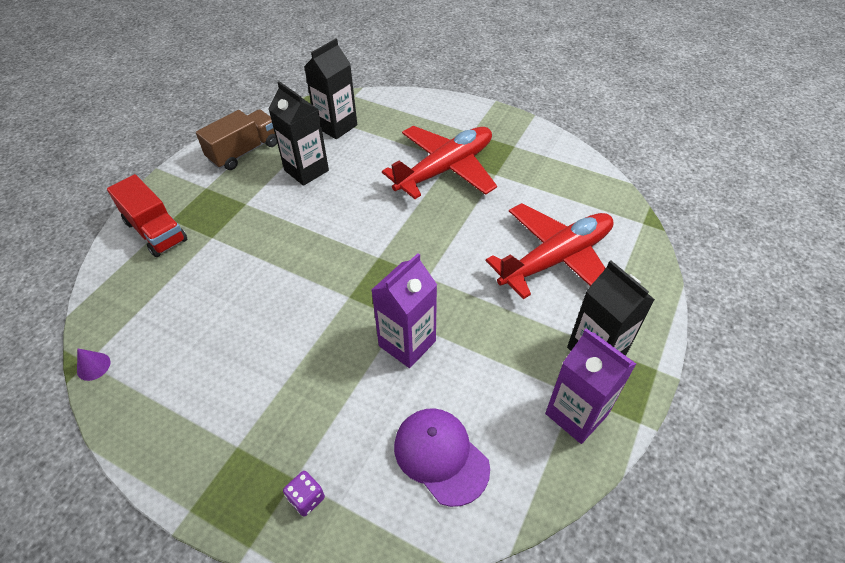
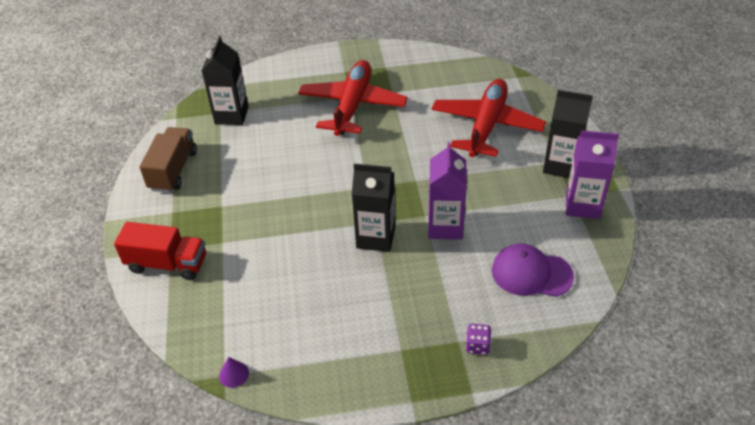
camera: 35 degrees left, 5 degrees down
(306, 170) = (244, 158): black carton -> black carton (376, 237)

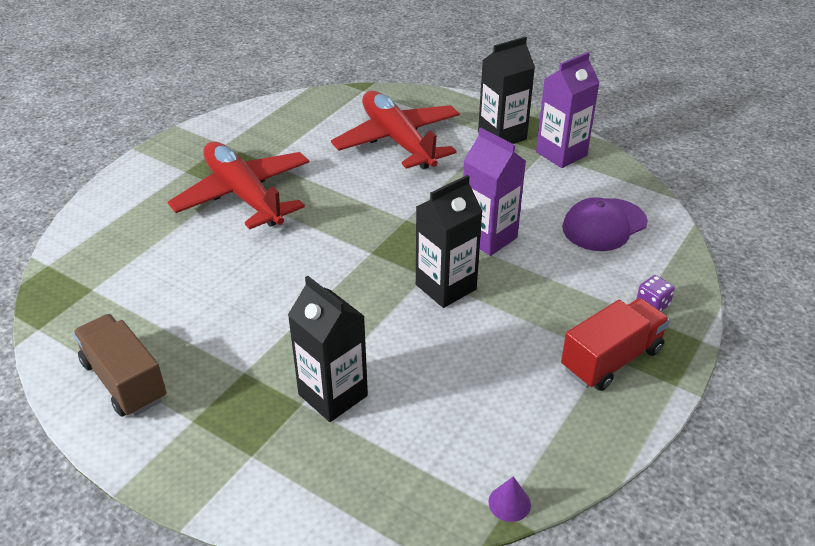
camera: 50 degrees left, 5 degrees down
(167, 264) = (272, 471): red truck -> red truck (611, 359)
(231, 115) = (112, 283): black carton -> black carton (333, 395)

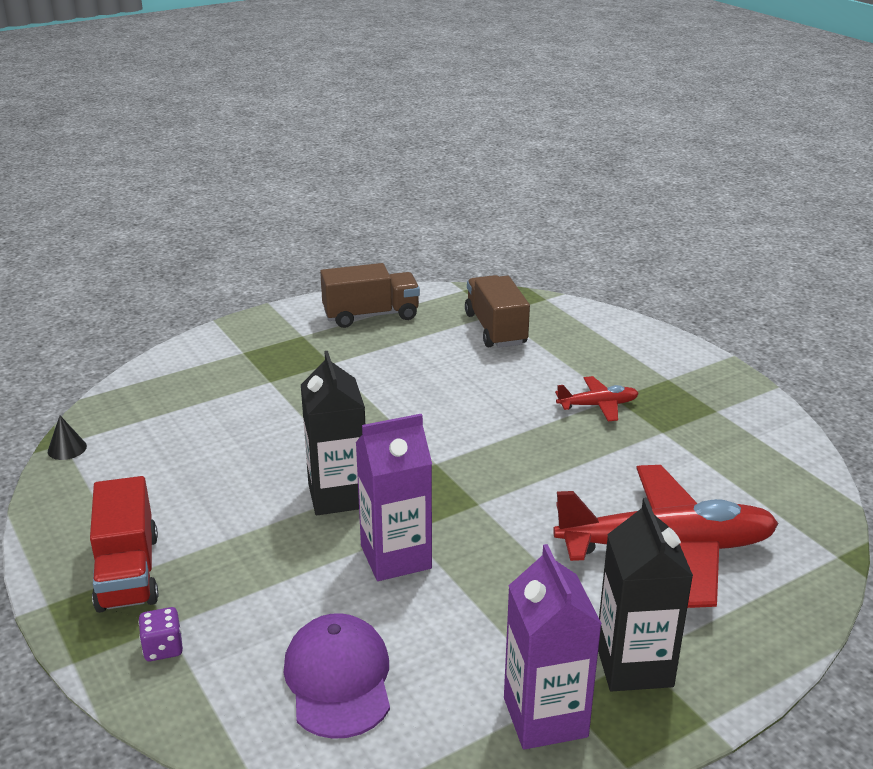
camera: 115 degrees right, 10 degrees down
(128, 280) = (495, 329): none -> brown truck
(243, 195) = (598, 405): red plane -> red plane, size x0.46
(333, 395) = (263, 396): black carton -> none
(509, 503) = (67, 448): purple cone -> black cone

